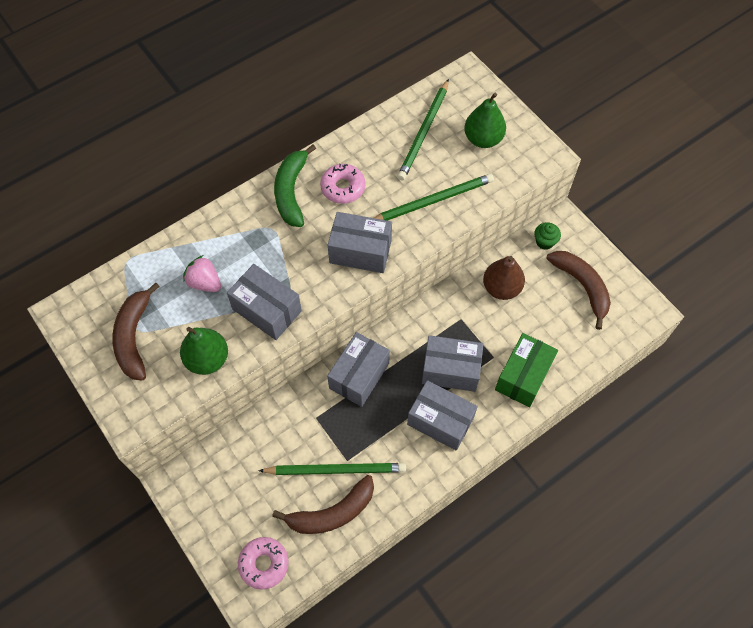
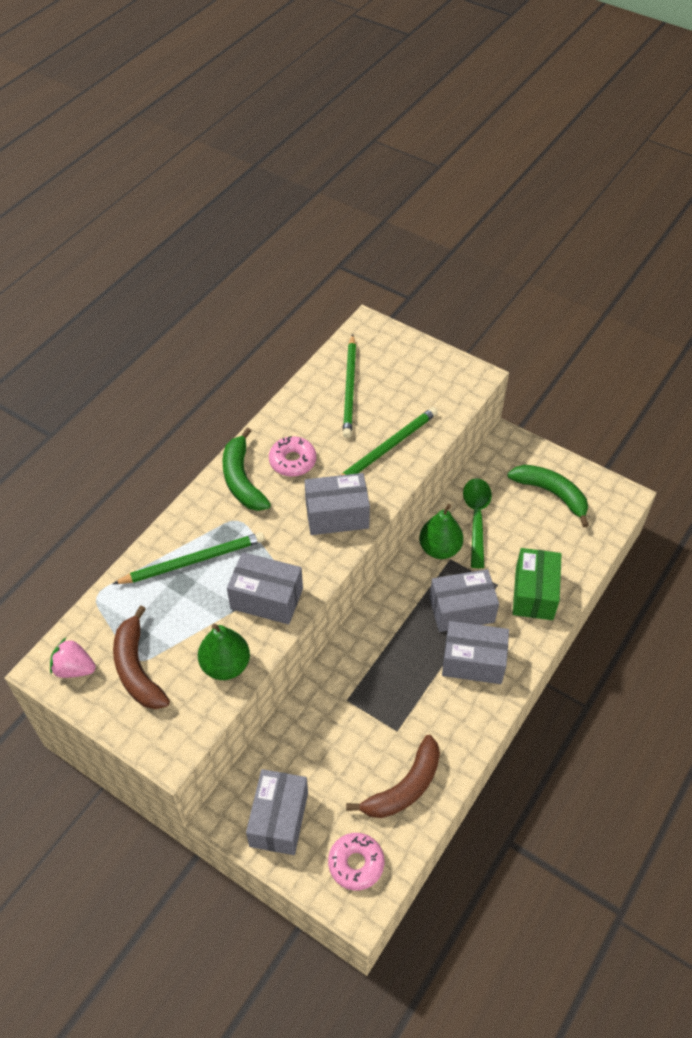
camera: 20 degrees left, 10 degrees down
(205, 282) = (190, 592): pink strawberry -> pink strawberry (74, 668)
(336, 470) = (390, 744): green pencil -> green pencil (193, 561)
(359, 376) = (373, 645): grey box -> grey box (279, 819)
(483, 139) = (409, 379): green pear -> green pear (439, 549)
(501, 288) = (476, 518): brown pear -> green spoon
(544, 242) = (498, 464): green cupcake -> none
(582, 286) = (551, 494): brown banana -> green banana

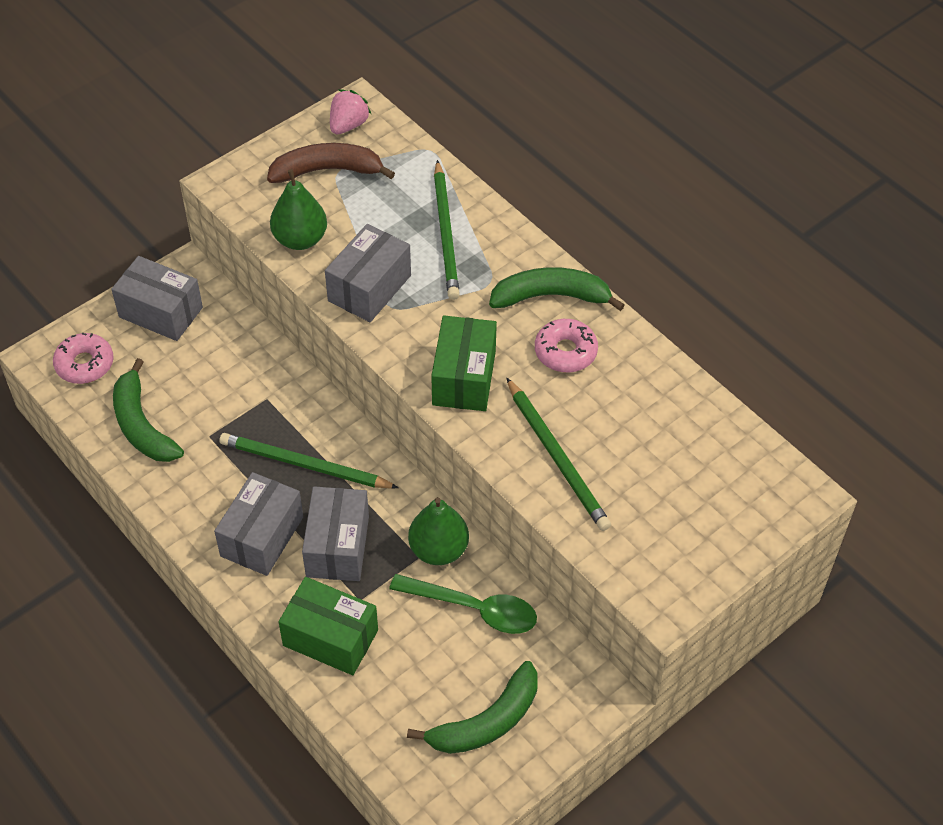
camera: 105 degrees right, 0 degrees up
(337, 515) = (464, 378): grey box -> green box
(350, 388) = (679, 442): green pencil -> green pencil (304, 465)
(404, 787) = (142, 425): brown banana -> green banana

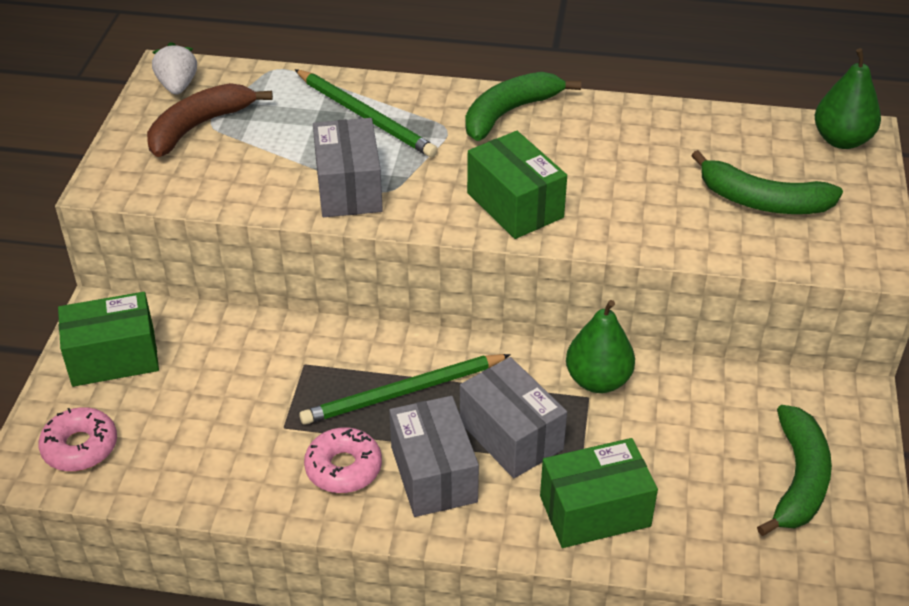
camera: 40 degrees left, 10 degrees down
(142, 425) = (204, 460): green banana -> green banana (762, 201)
(161, 312) = (113, 357): grey box -> green box
(300, 239) = (237, 187): green pear -> green pear (841, 140)
(348, 125) = (177, 86): pink strawberry -> white strawberry
(474, 608) = (681, 404): green spoon -> none
(557, 457) = (662, 215): green pencil -> none
(565, 352) = (570, 142): pink donut -> pink donut (343, 468)

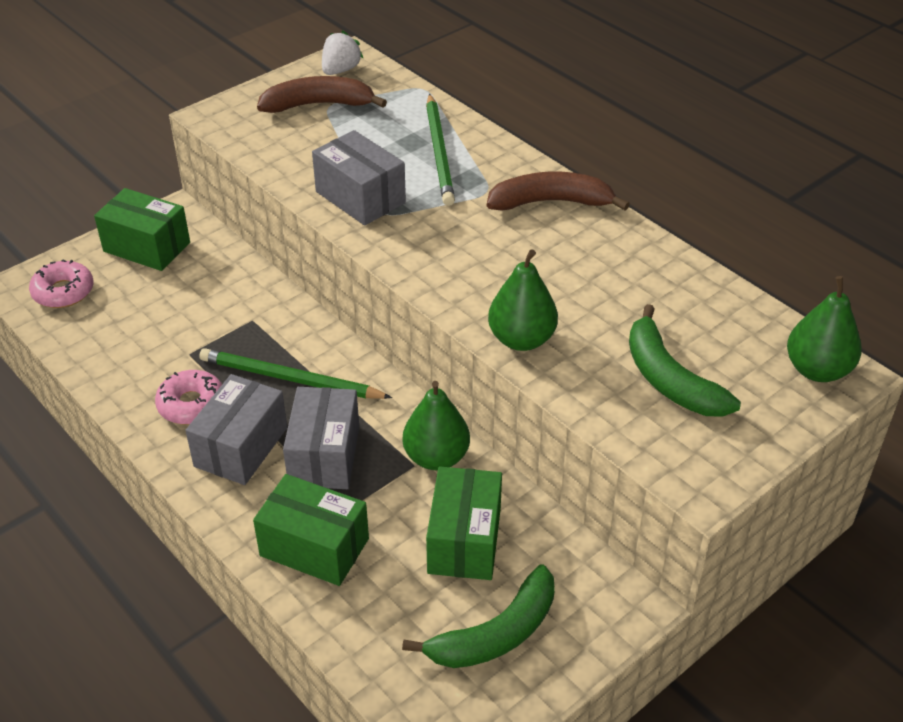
camera: 40 degrees right, 0 degrees up
(348, 188) = (360, 197): grey box -> grey box turned 75 degrees counterclockwise
(509, 113) = (551, 202): green banana -> brown banana
(515, 205) = (461, 272): green box -> green box (464, 540)
(627, 231) = (521, 339): none -> green pear

